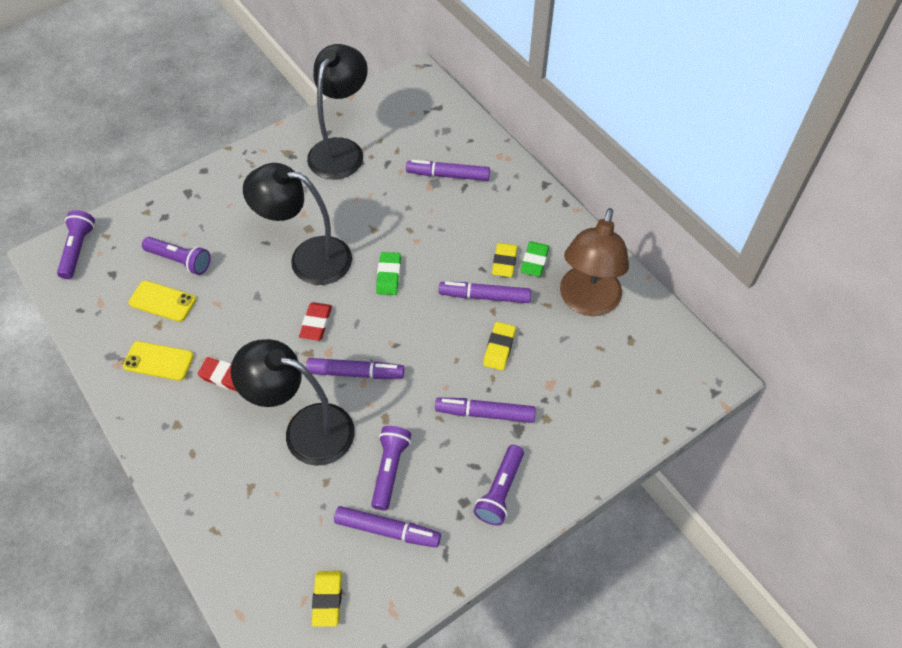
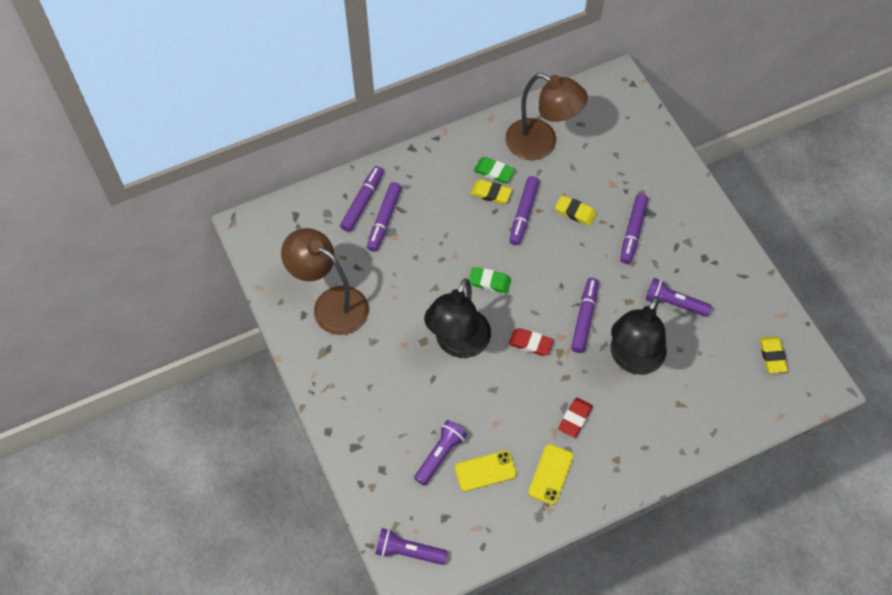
camera: 80 degrees left, 5 degrees up
(162, 301) = (485, 471): yellow phone -> yellow phone turned 45 degrees clockwise
(327, 599) = (772, 356): yellow eraser -> yellow eraser turned 75 degrees clockwise
(341, 150) = (331, 304): black lamp -> brown lamp
(387, 530) = (722, 311): purple marker -> purple marker (362, 202)
(500, 491) = (698, 233): purple flashlight -> none

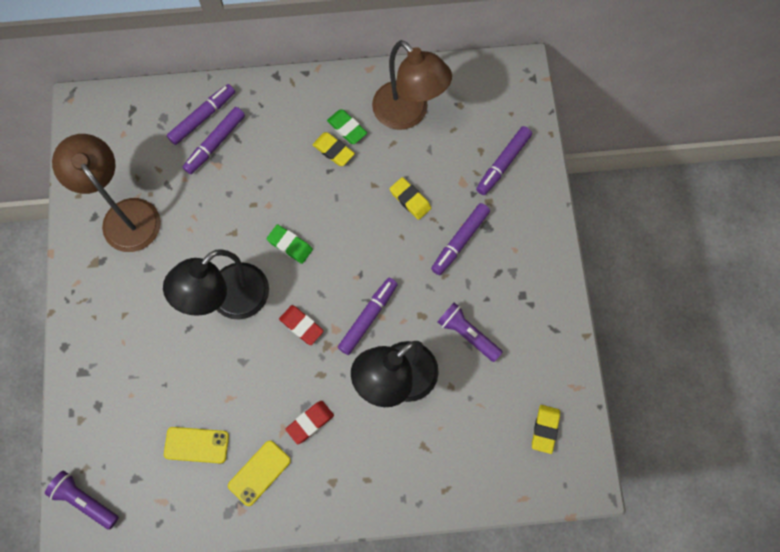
camera: 20 degrees right, 10 degrees up
(440, 455) = (160, 411): purple flashlight -> none
(523, 213) = (357, 183): purple marker -> purple marker (503, 163)

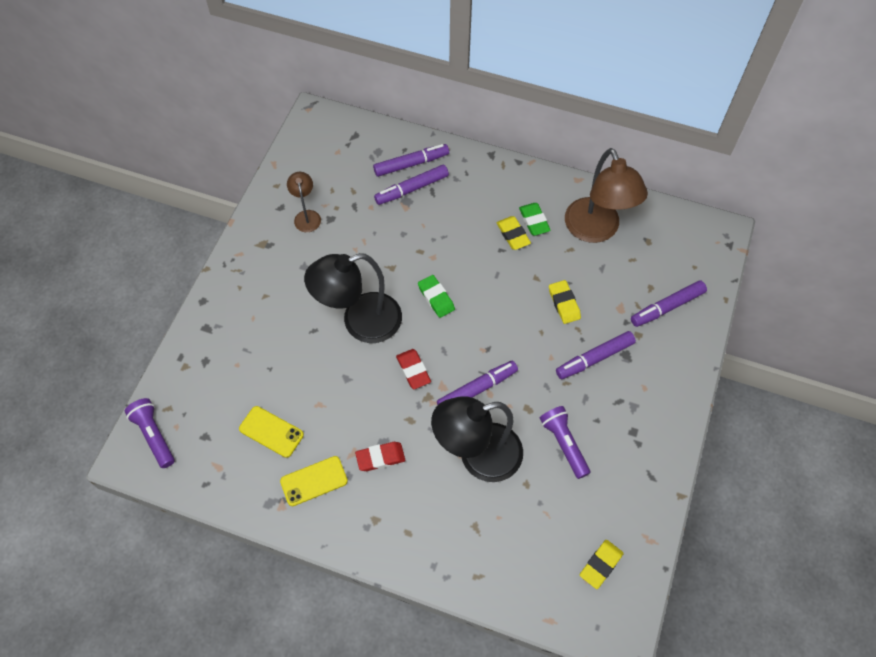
camera: 25 degrees right, 10 degrees down
(125, 215) = (306, 216): brown lamp -> brown lamp, size x0.49

